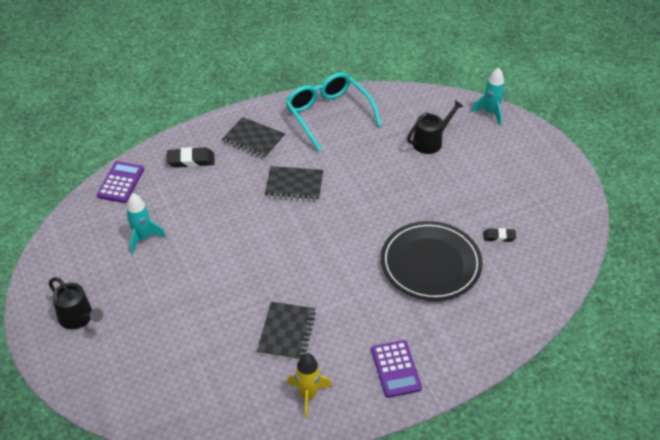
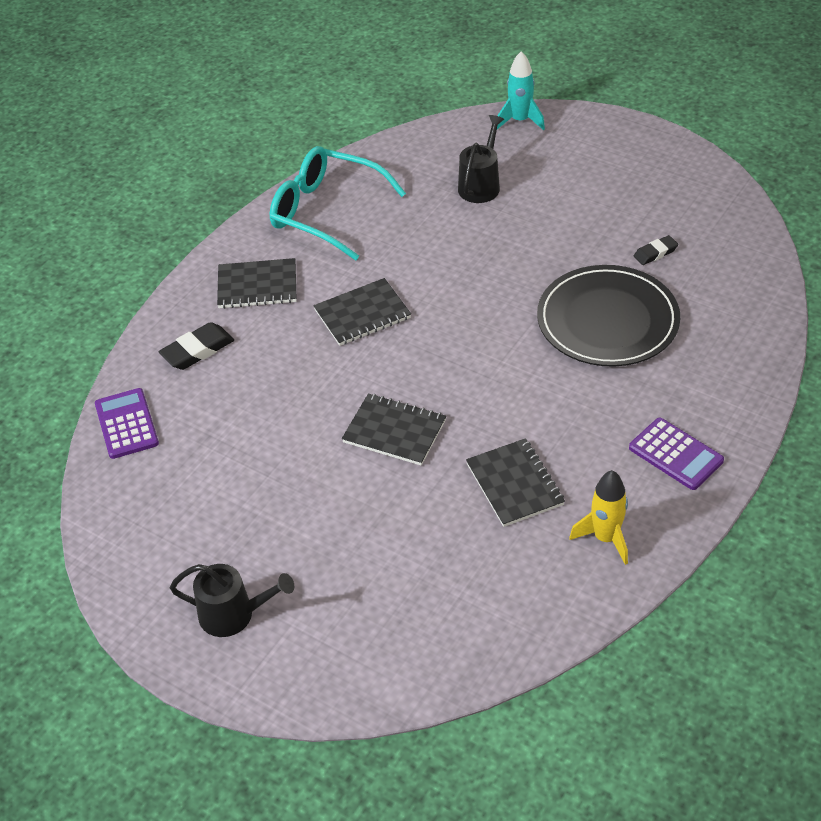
camera: 30 degrees left, 0 degrees up
(143, 238) = (226, 475): turquoise rocket -> none
(250, 263) = (394, 431): none -> black notebook

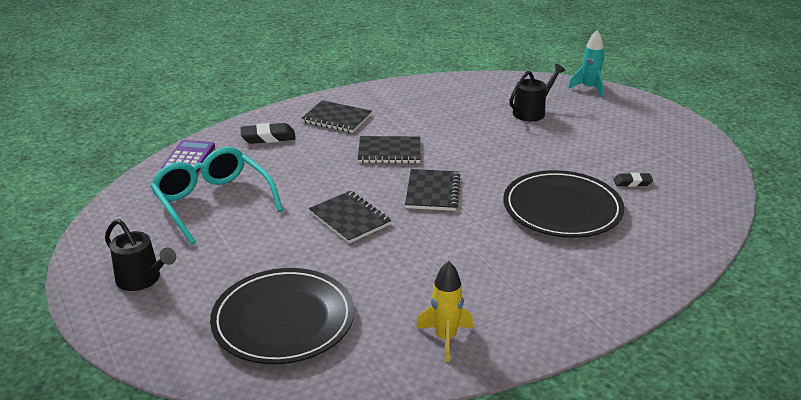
camera: 25 degrees right, 15 degrees down
(326, 211) = (415, 97): turquoise glasses -> turquoise glasses (212, 202)
(431, 592) = (283, 320): none -> black plate
(514, 484) = (405, 278): black notebook -> black notebook (432, 192)
(675, 454) = (549, 306): purple calculator -> none

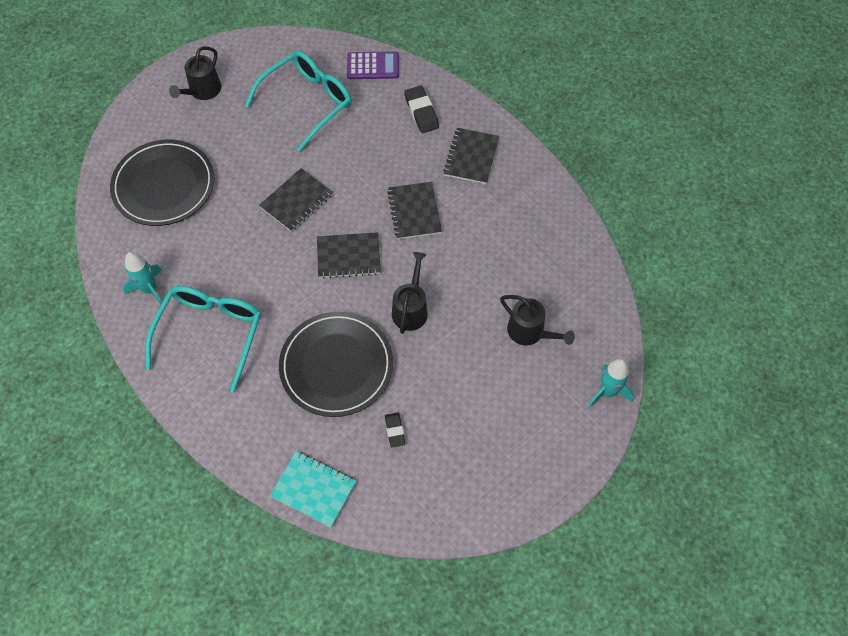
camera: 80 degrees right, 30 degrees up
(445, 338) = (149, 289): yellow rocket -> turquoise rocket
(501, 163) = (411, 309): none -> black watering can
(516, 290) = (210, 333): none -> turquoise glasses
(701, 231) = (313, 489): none -> turquoise notebook

